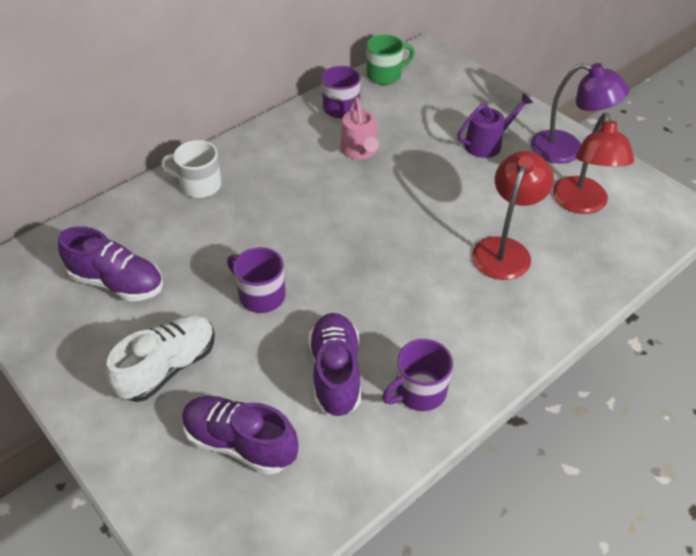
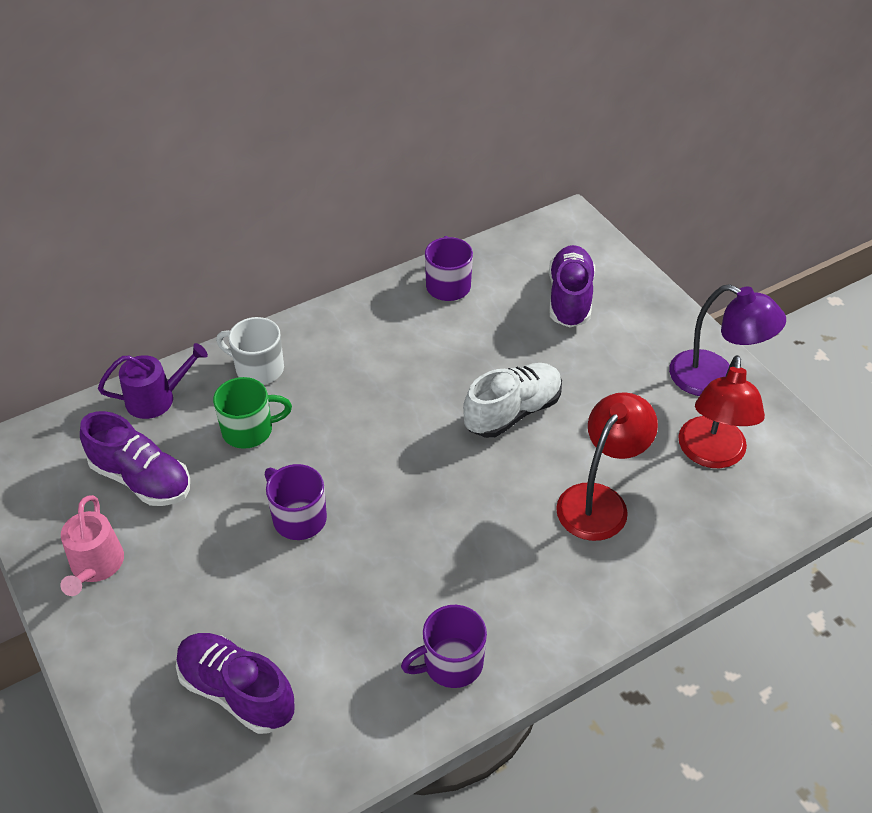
camera: 10 degrees right, 0 degrees up
(168, 367) = (177, 590): white shoe -> white shoe (512, 412)
(335, 373) = (361, 626): purple shoe -> purple shoe (569, 298)
(360, 151) = (457, 347): pink watering can -> pink watering can (96, 566)
(385, 75) = (513, 248): green mug -> green mug (249, 430)
(487, 143) = (616, 357): purple watering can -> purple watering can (156, 398)

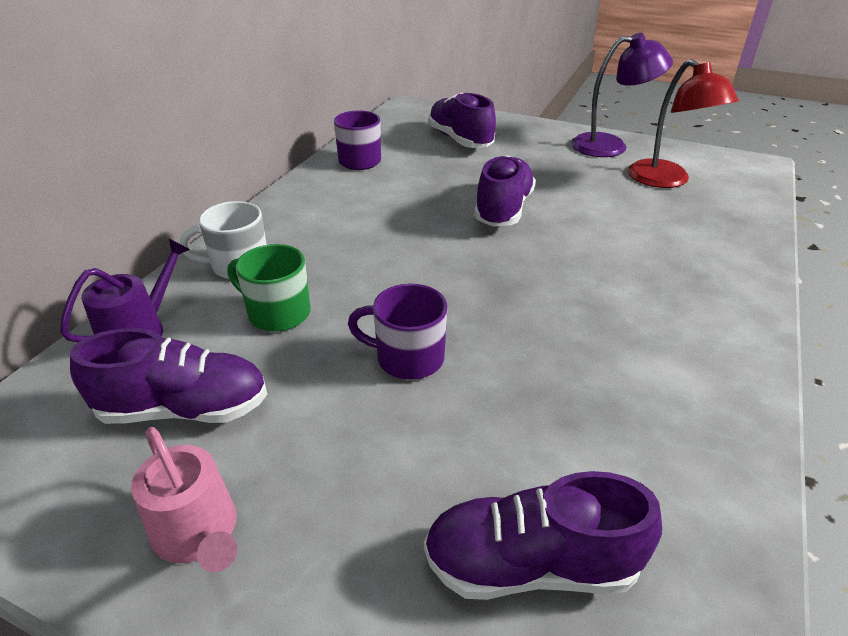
camera: 35 degrees left, 10 degrees down
(249, 430) = (277, 313): green mug -> green mug turned 105 degrees counterclockwise
(451, 663) = (694, 398): purple mug -> none
(512, 412) = (503, 209): white shoe -> purple shoe
(599, 501) = (638, 233): red lamp -> none

